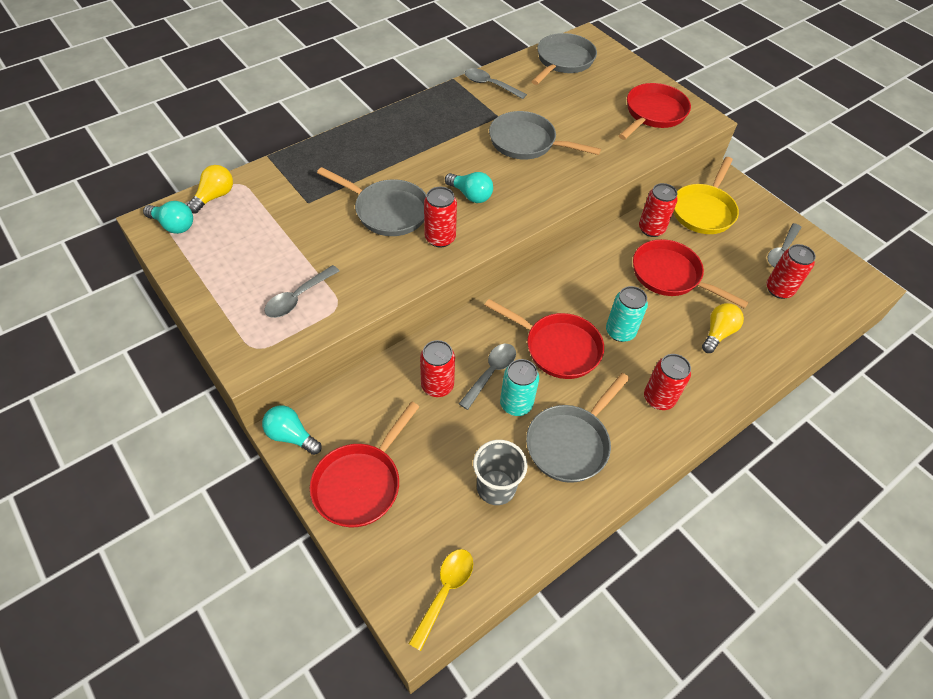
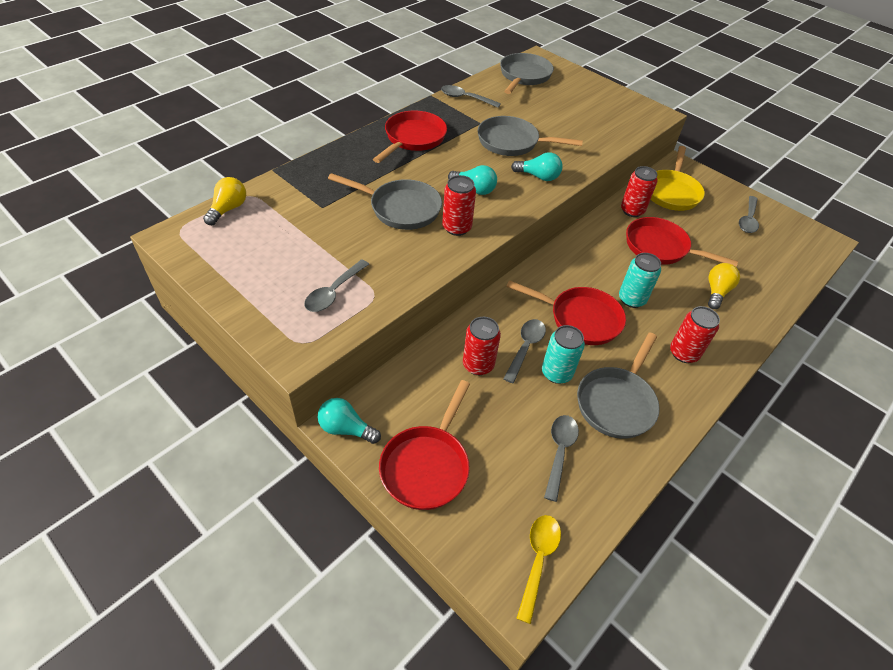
camera: 10 degrees left, 5 degrees down
(174, 225) = (192, 238): turquoise light bulb -> turquoise light bulb (538, 176)
(496, 487) = (559, 452): grey cup -> grey spoon
(653, 114) = (614, 112): red pan -> red pan (413, 139)
(779, 289) = (756, 250): red can -> none

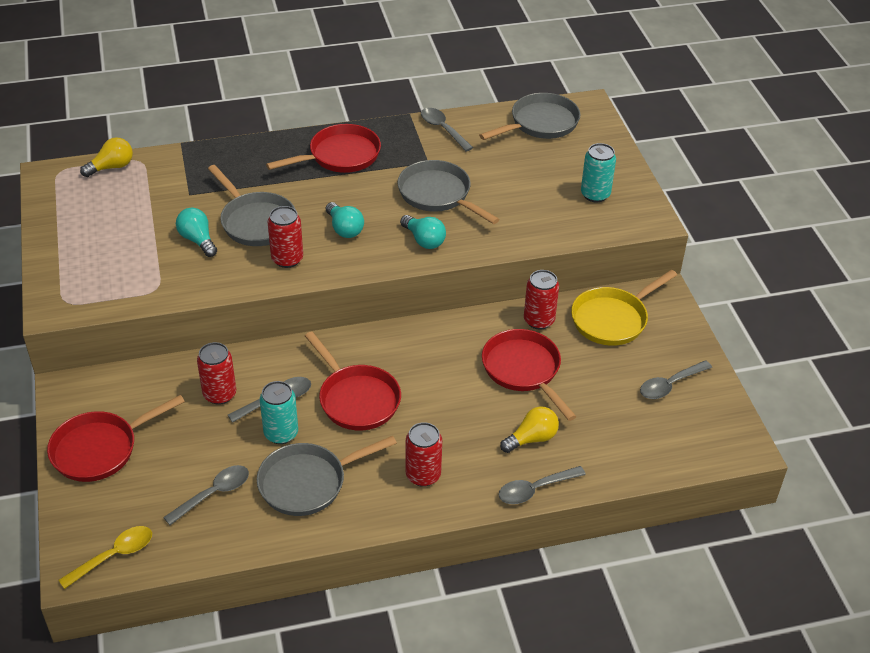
camera: 35 degrees right, 5 degrees down
(334, 292) = (127, 272): grey spoon -> grey spoon (535, 489)
(346, 429) = (67, 392): turquoise light bulb -> turquoise light bulb (198, 240)
(631, 299) = (430, 405): turquoise can -> turquoise can (595, 194)

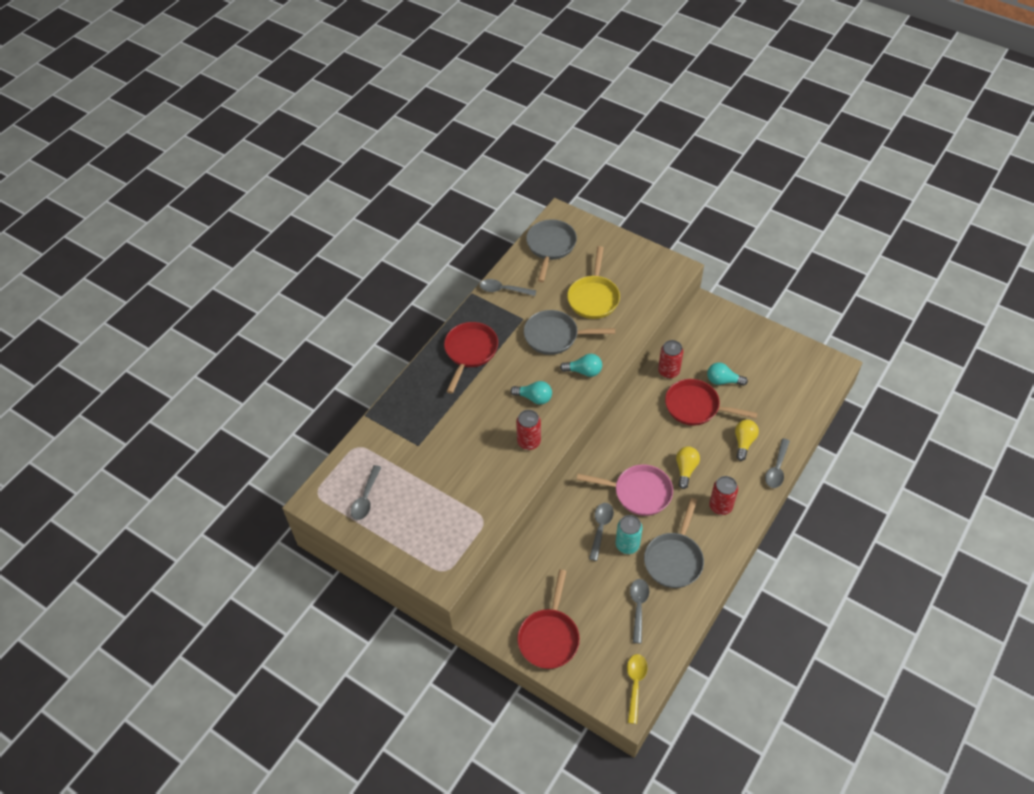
camera: 40 degrees left, 10 degrees up
(111, 167) = (346, 464): yellow light bulb -> yellow light bulb (685, 469)
(198, 240) = (464, 470): turquoise light bulb -> turquoise light bulb (723, 381)
(219, 394) = (568, 551): red can -> none
(256, 222) = (480, 432): grey pan -> none
(356, 399) = (638, 493): red pan -> pink pan
(595, 194) = (633, 273): turquoise can -> none
(612, 319) = (701, 341): yellow pan -> yellow pan (593, 297)
(670, 385) = (768, 358): grey spoon -> grey spoon (366, 498)

